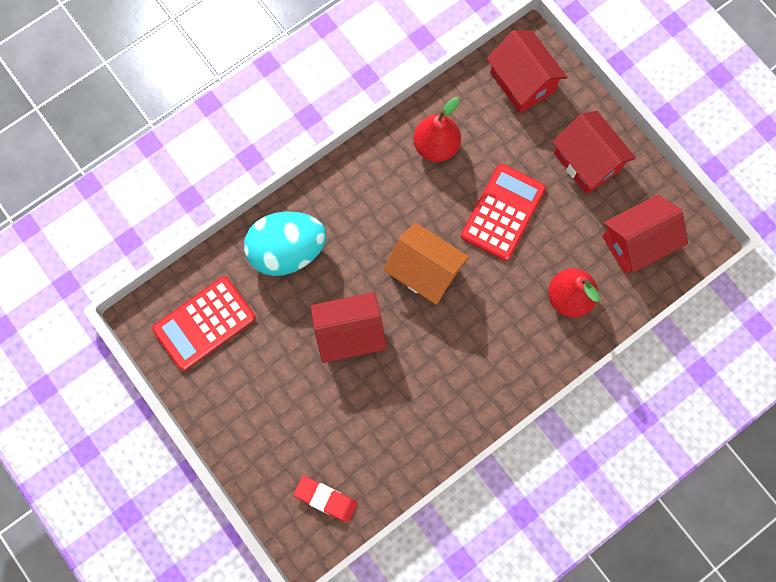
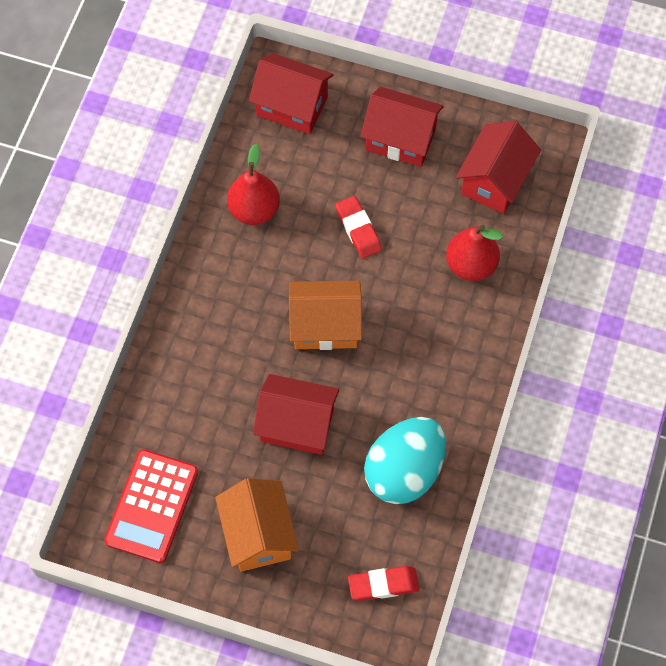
camera: 35 degrees left, 10 degrees down
(264, 397) = (258, 534): none -> orange house
(287, 251) = (183, 390): turquoise egg -> turquoise egg (404, 471)
(350, 333) = (297, 425): red house -> red house turned 60 degrees clockwise
(503, 212) = (358, 229): red calculator -> red eraser

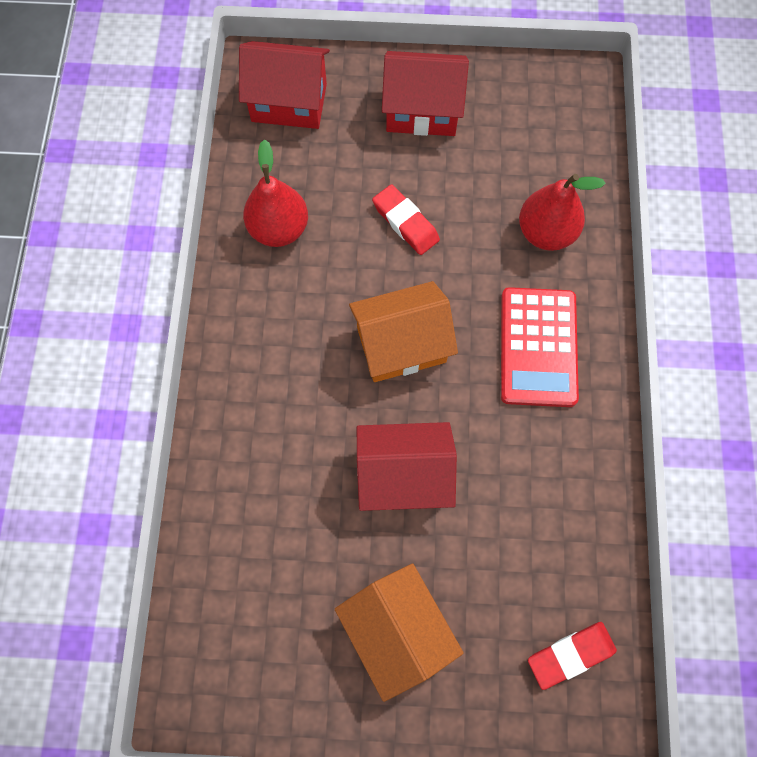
camera: 15 degrees left, 5 degrees up
(152, 506) = (253, 630): red calculator -> red calculator (538, 347)
(404, 471) = (549, 500): turquoise egg -> none
(495, 180) = (541, 132): red house -> none

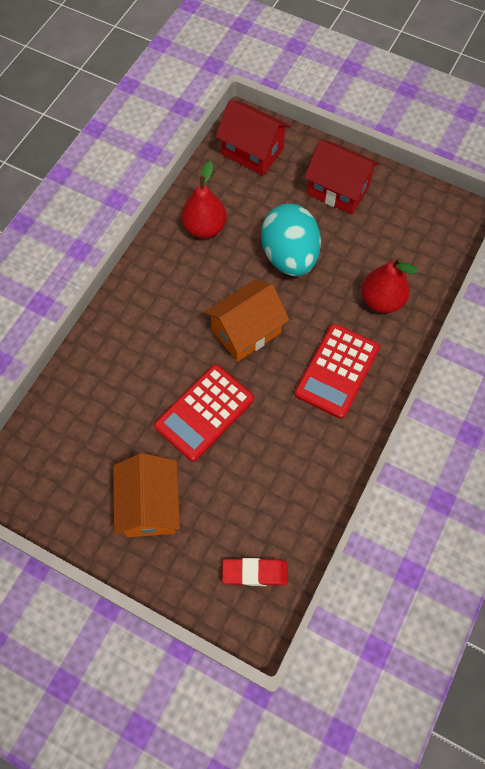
camera: 25 degrees right, 5 degrees down
(401, 345) = (246, 331): orange house -> orange house turned 45 degrees counterclockwise
(403, 475) = (204, 413): red house -> red calculator
(405, 223) = (289, 256): red eraser -> turquoise egg

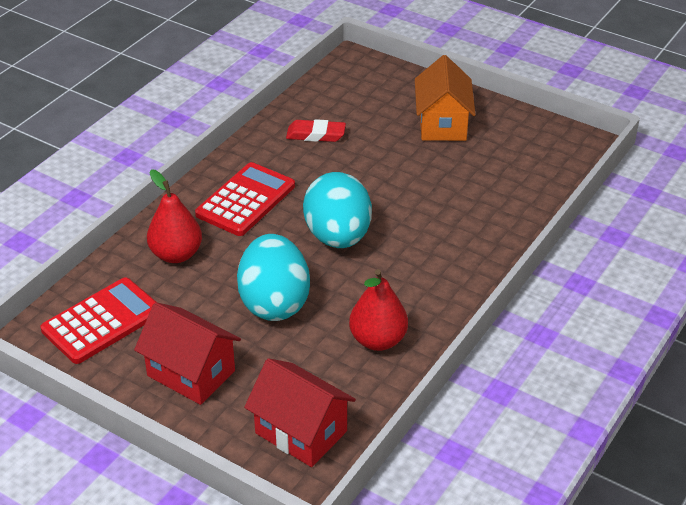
camera: 175 degrees left, 25 degrees down
(204, 413) = (388, 178): red calculator -> red calculator (102, 321)
(246, 331) = (338, 237): orange house -> turquoise egg
(255, 573) = (352, 85): red eraser -> red eraser (316, 135)

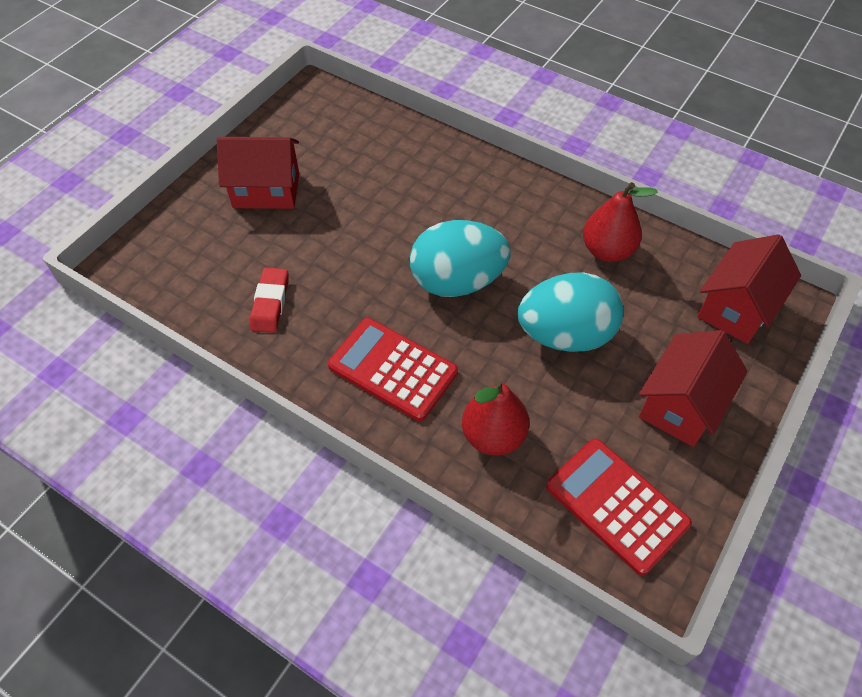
camera: 90 degrees left, 15 degrees up
(442, 124) = (266, 190): orange house -> red house

